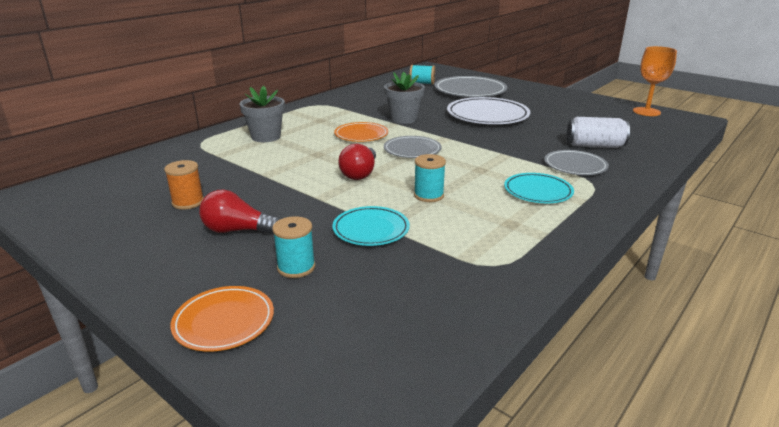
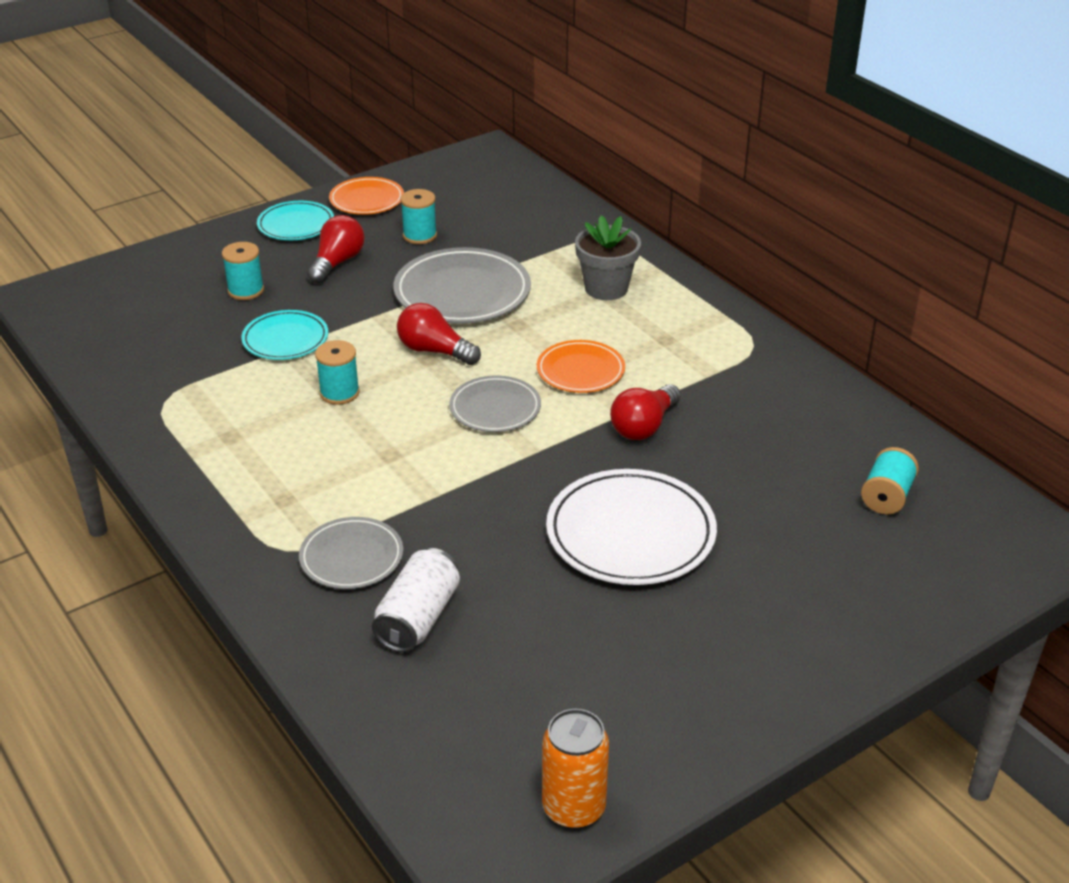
camera: 105 degrees right, 10 degrees up
(188, 202) = (420, 235): orange spool -> turquoise spool
(224, 321) = (194, 255): orange plate -> orange plate (367, 200)
(403, 119) = (644, 426): grey flower pot -> red light bulb
(470, 91) = (811, 556): grey plate -> grey plate (462, 292)
(538, 191) = (294, 487): turquoise plate -> turquoise plate (296, 225)
(646, 112) = (573, 808): orange goblet -> orange can

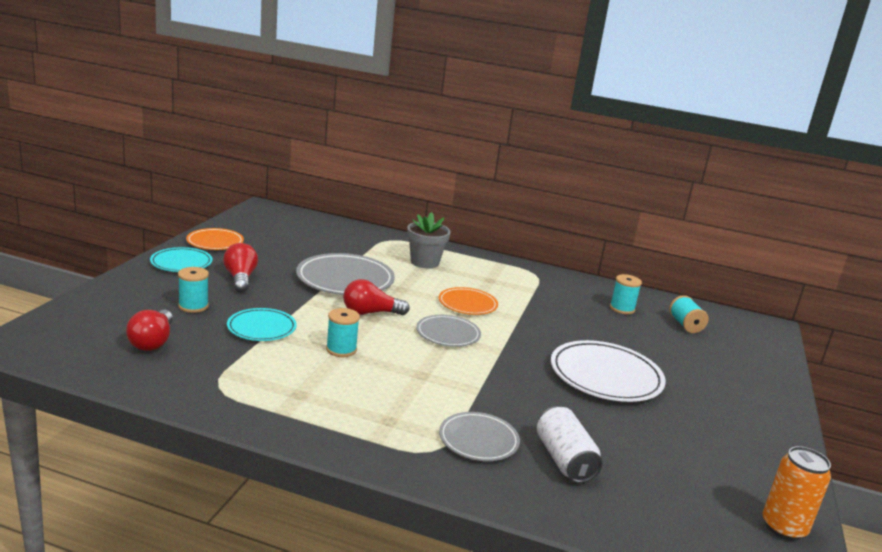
camera: 40 degrees left, 15 degrees down
(420, 235) = (277, 255): turquoise spool -> turquoise spool (622, 308)
(644, 426) = (537, 323): red light bulb -> red light bulb (152, 342)

